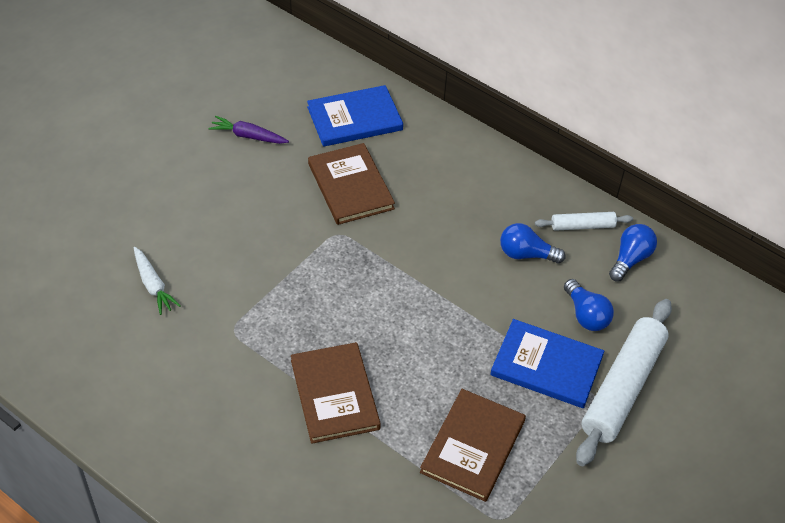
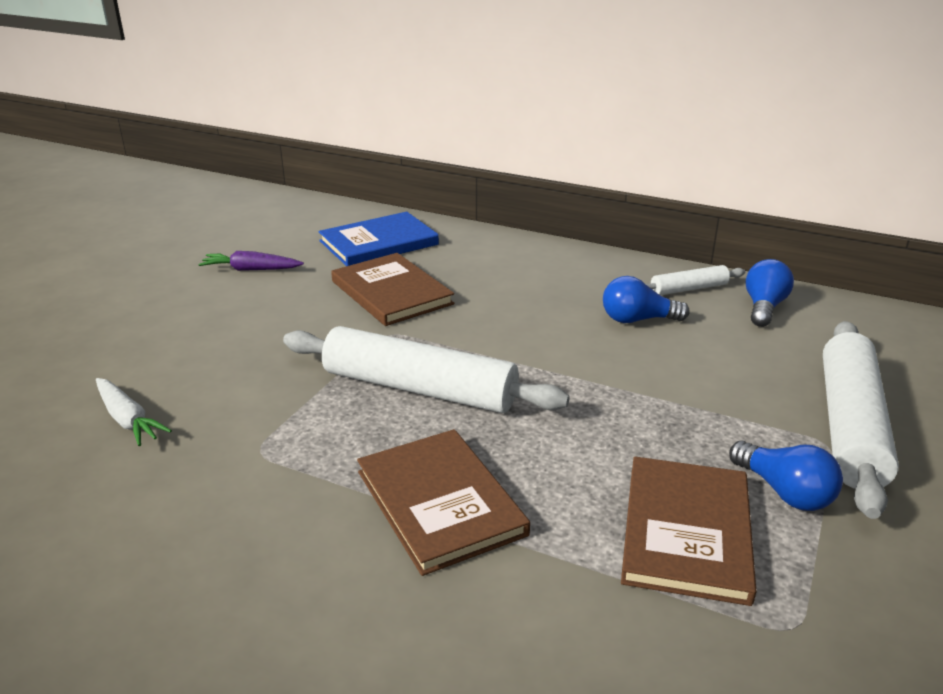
camera: 10 degrees left, 20 degrees down
(346, 295) = (419, 389): none -> white rolling pin
(546, 366) = (733, 419): blue book -> none
(586, 315) = (748, 362): blue light bulb -> blue light bulb (784, 492)

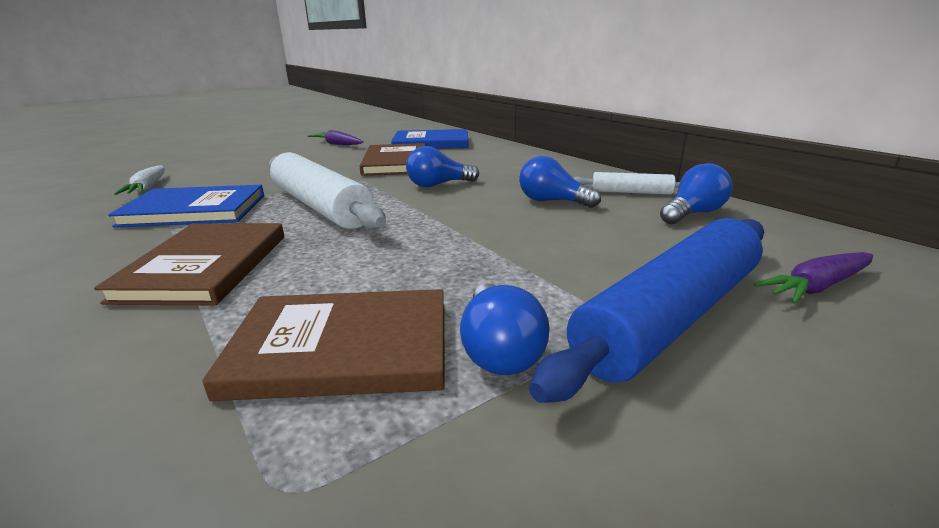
camera: 30 degrees right, 5 degrees down
(277, 437) = (195, 210): none -> blue book
(496, 321) = (438, 185): none -> blue light bulb
(687, 532) = (342, 348): brown book -> brown book turned 45 degrees clockwise
(849, 425) = (669, 316): white rolling pin -> blue rolling pin
(904, 368) = (816, 287): none -> purple carrot

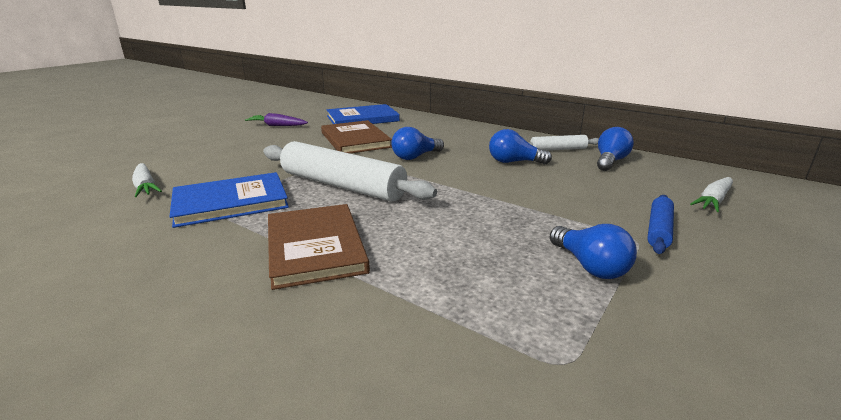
camera: 20 degrees left, 0 degrees up
(342, 348) = (497, 284): brown book -> none
(669, 316) = (658, 230): blue rolling pin -> blue rolling pin, size x0.50
(816, 287) = (713, 200): purple carrot -> white carrot

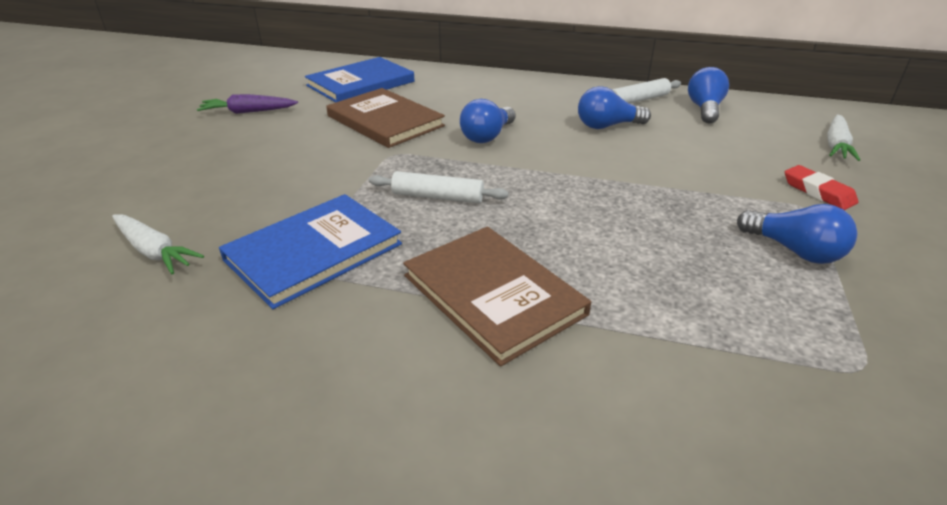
camera: 20 degrees left, 10 degrees up
(342, 186) = (437, 197): white rolling pin -> white rolling pin, size x0.50
(658, 230) = (818, 192): blue rolling pin -> red eraser

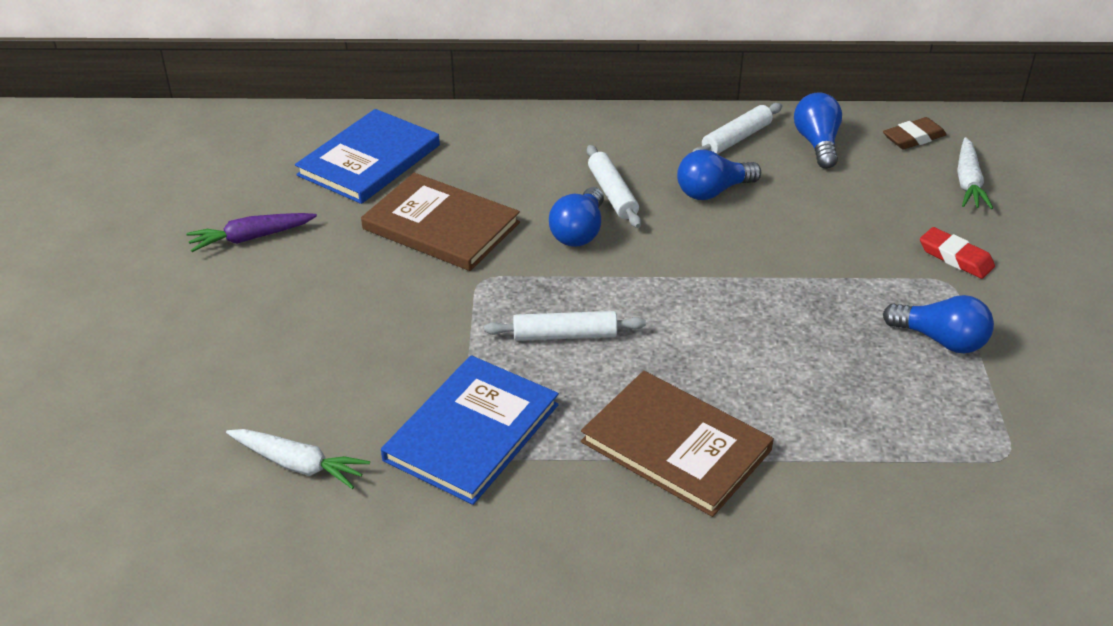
camera: 15 degrees left, 5 degrees up
(525, 118) = (612, 194): none -> white rolling pin
(789, 114) = (913, 138): none -> brown eraser

